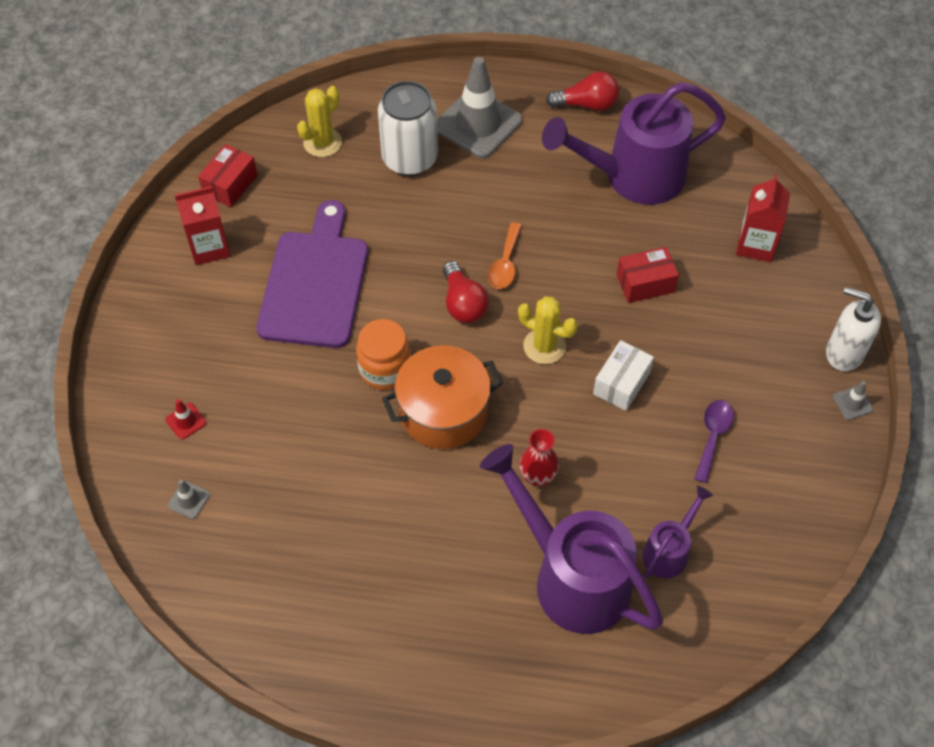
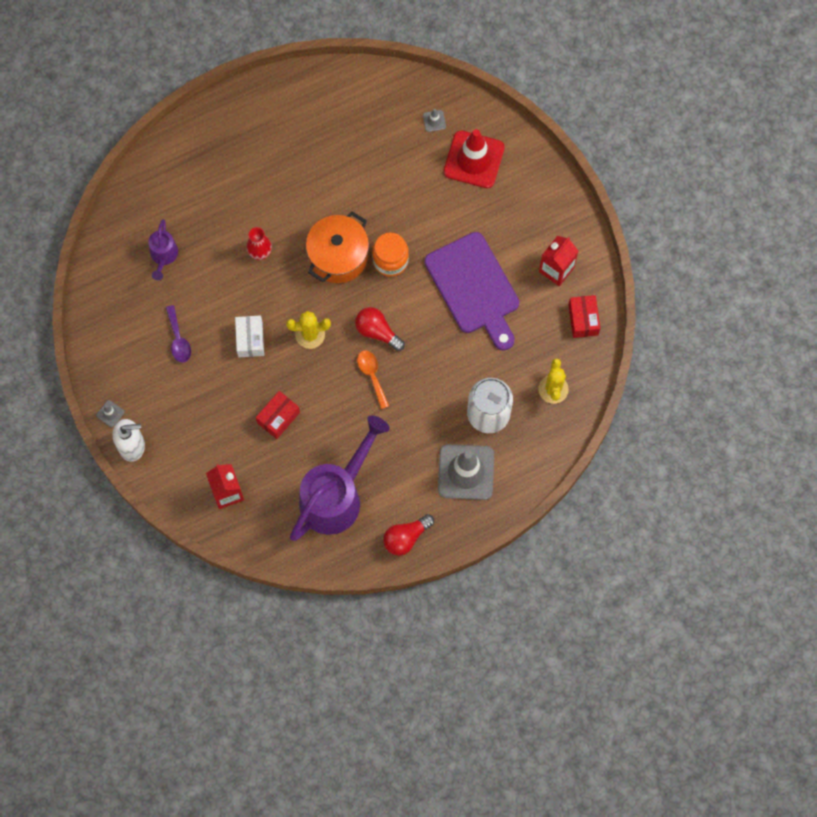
camera: 145 degrees right, 15 degrees up
(186, 421) = (474, 159): red traffic cone -> red traffic cone, size x2.50
(571, 576) = (206, 210): purple watering can -> none

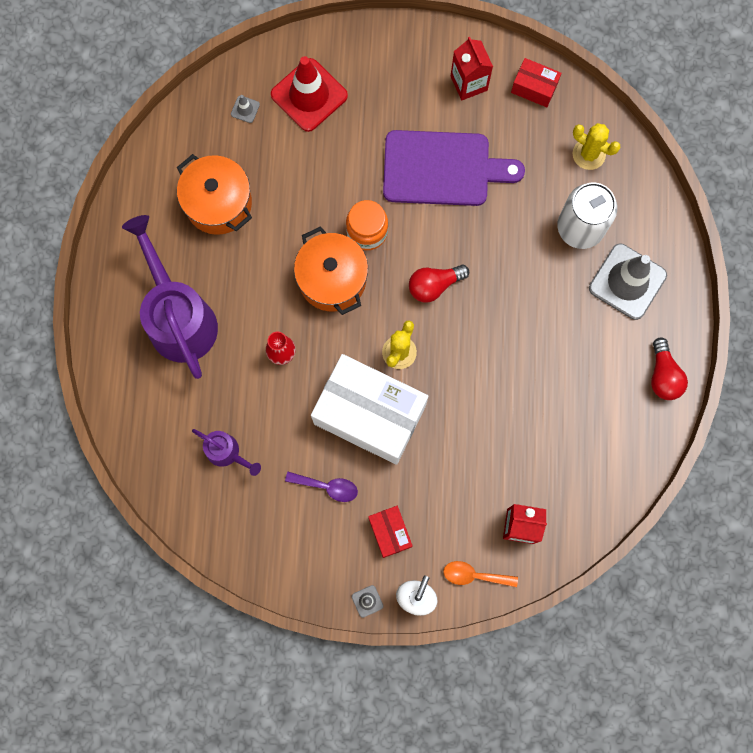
camera: 60 degrees left, 5 degrees up
(250, 339) = (370, 414): white box -> white box, size x2.23
(278, 418) = (469, 431): red box -> red box (390, 532)
(336, 496) = (583, 419): purple watering can -> purple watering can (179, 317)
(349, 144) = (218, 203): none -> orange pot
(372, 375) = (477, 316): orange spoon -> orange spoon (474, 575)

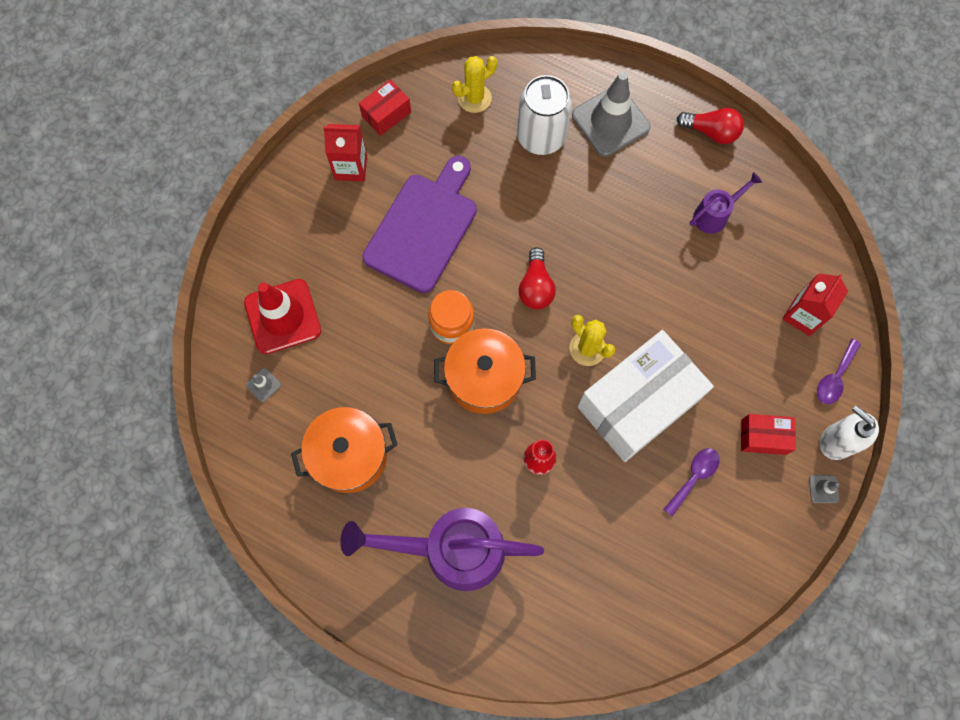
camera: 65 degrees left, 5 degrees down
(227, 453) = (618, 563): purple watering can -> purple watering can (714, 215)
(474, 575) = (835, 377): orange spoon -> purple spoon

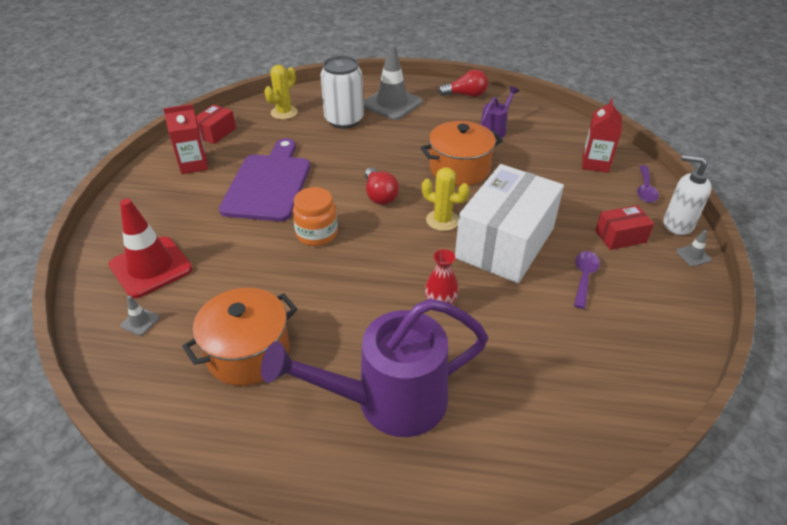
camera: 20 degrees left, 30 degrees down
(484, 378) = (362, 261): orange pot -> orange pot (459, 169)

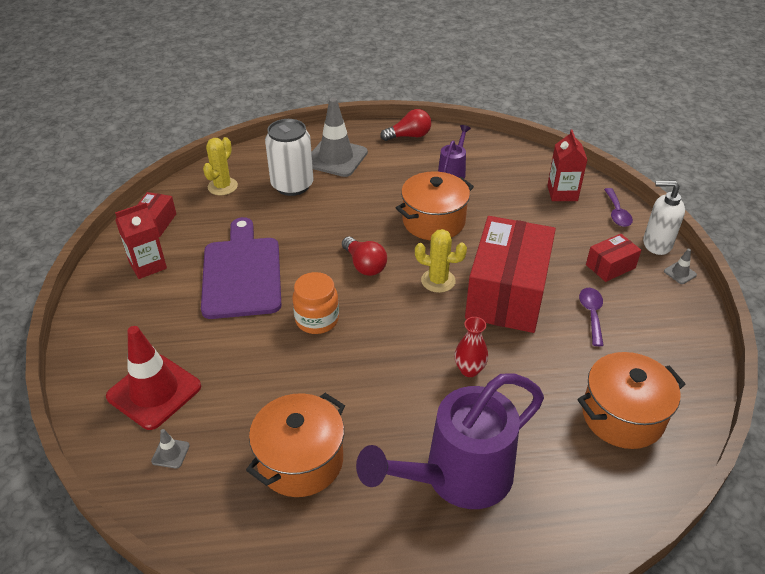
camera: 15 degrees left, 0 degrees up
(505, 243) = (506, 293): white box -> red box
(581, 380) = (622, 416): none -> orange pot

